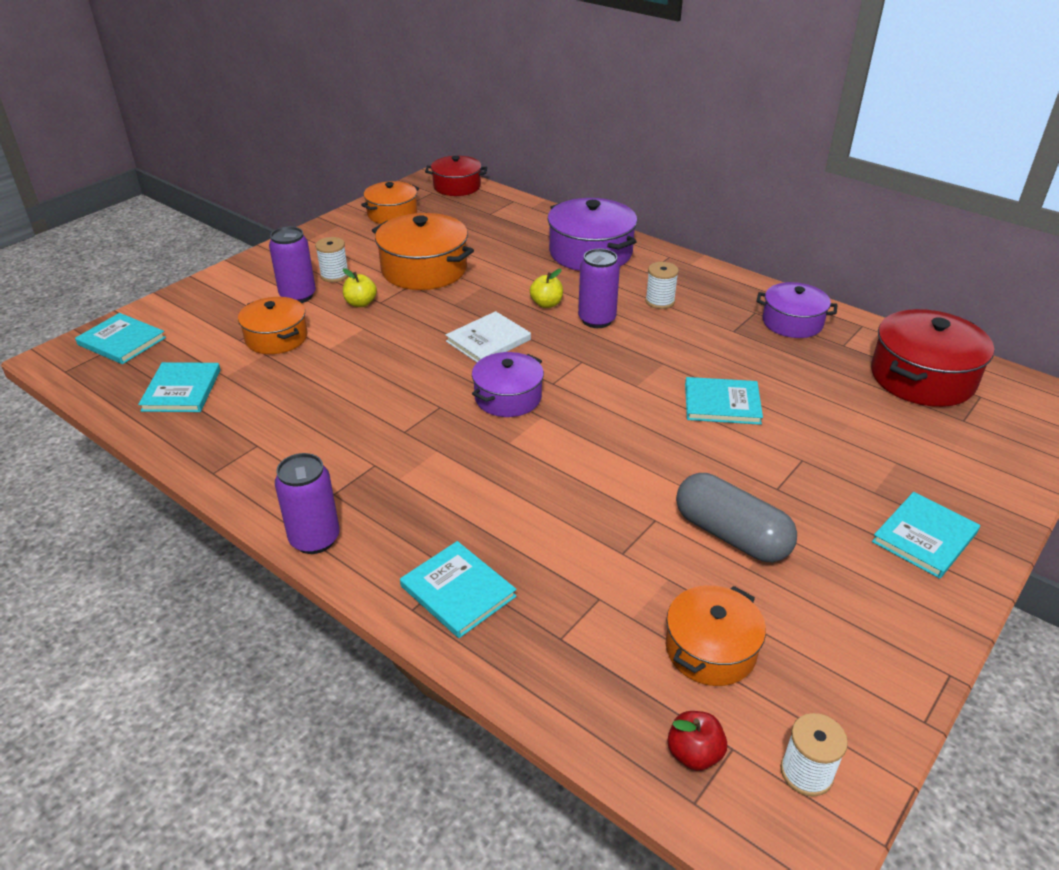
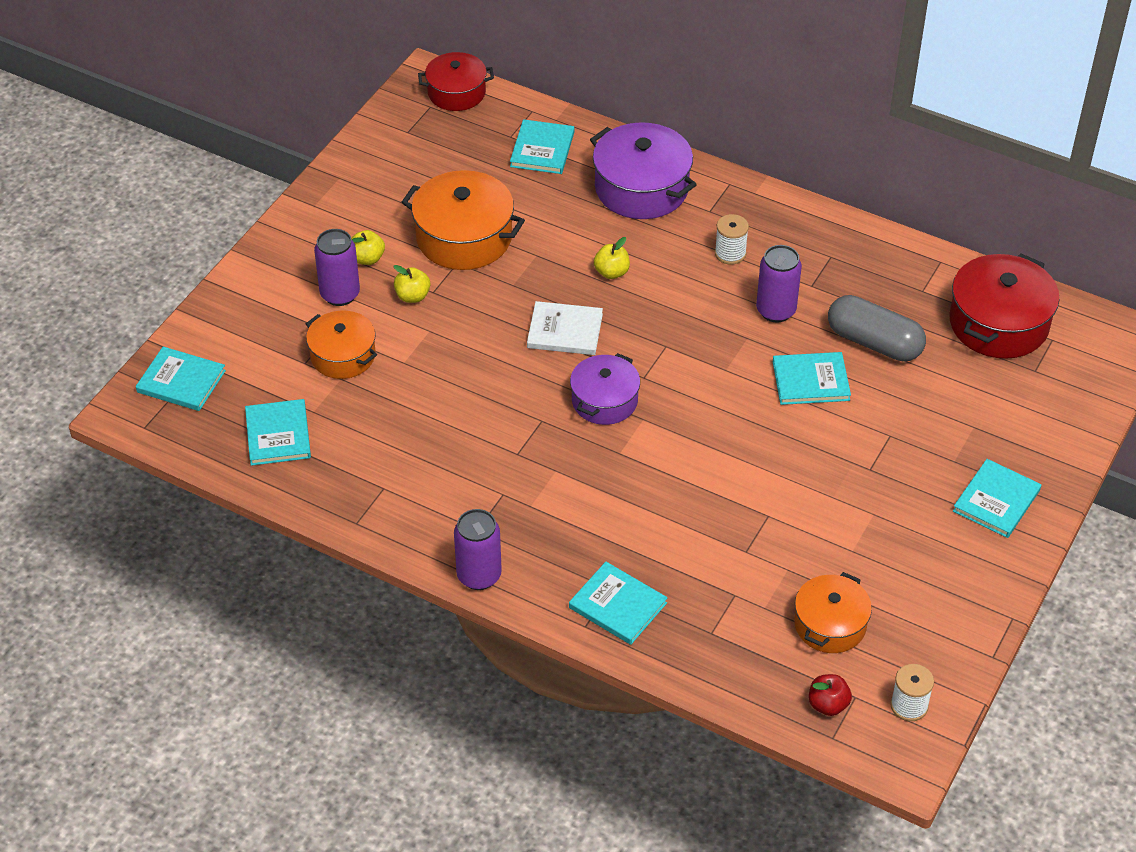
camera: 10 degrees left, 10 degrees up
(334, 275) = (367, 258): white spool -> yellow apple
(392, 214) = (395, 151): orange pot -> none
(488, 341) = (565, 331): white book -> white book turned 60 degrees clockwise
(513, 223) = (542, 149): none -> turquoise book
(597, 320) = (669, 288): purple can -> purple can (776, 310)
(731, 535) = (835, 521): grey capsule -> grey capsule (874, 342)
(792, 322) = (870, 266): purple pot -> none

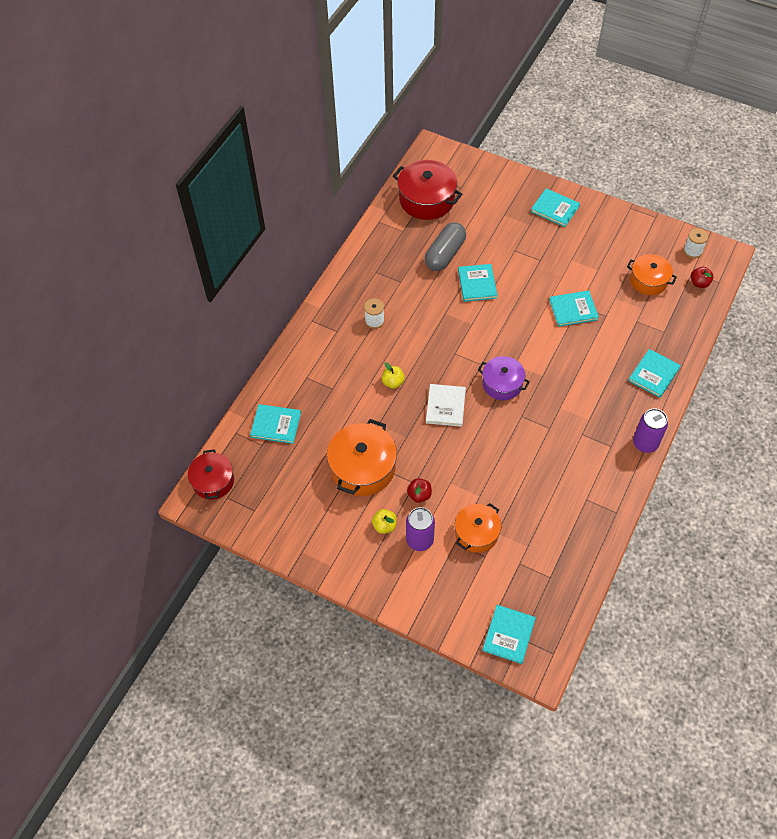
camera: 90 degrees left, 10 degrees up
(278, 435) = (550, 566): turquoise book -> turquoise book (573, 309)
(412, 296) = (419, 495): yellow apple -> red apple
(641, 188) = (315, 367): purple pot -> none
(776, 310) = (422, 299): purple can -> none

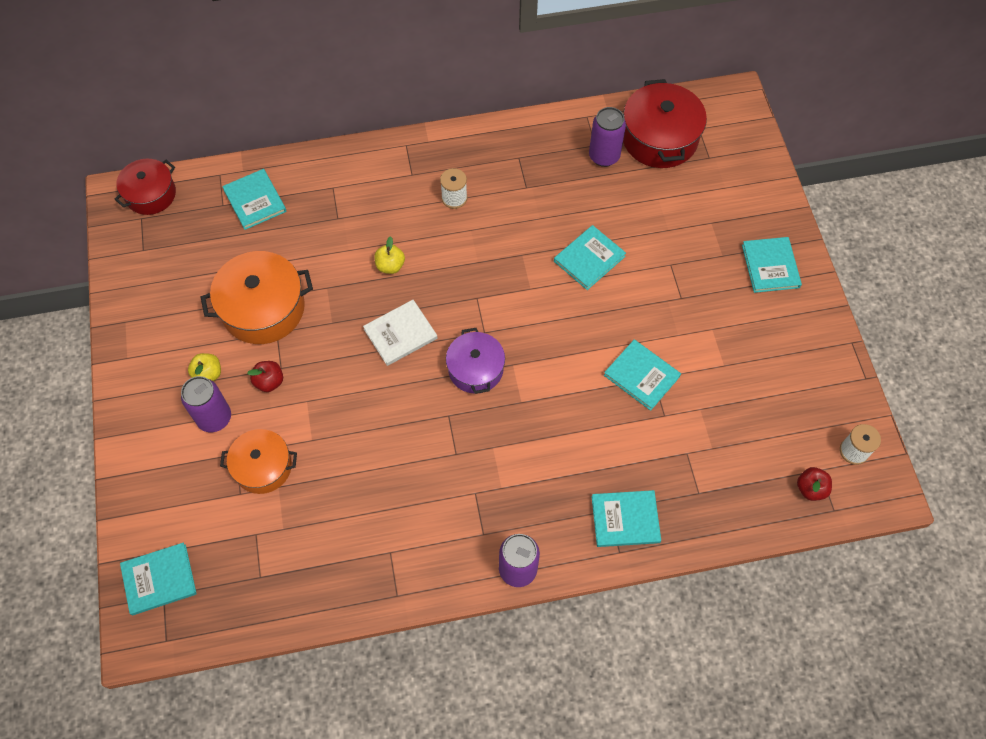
camera: 50 degrees right, 5 degrees up
(414, 232) = (604, 156): none -> purple can
(445, 254) = (601, 203): grey capsule -> none
(648, 280) = (760, 429): orange pot -> none

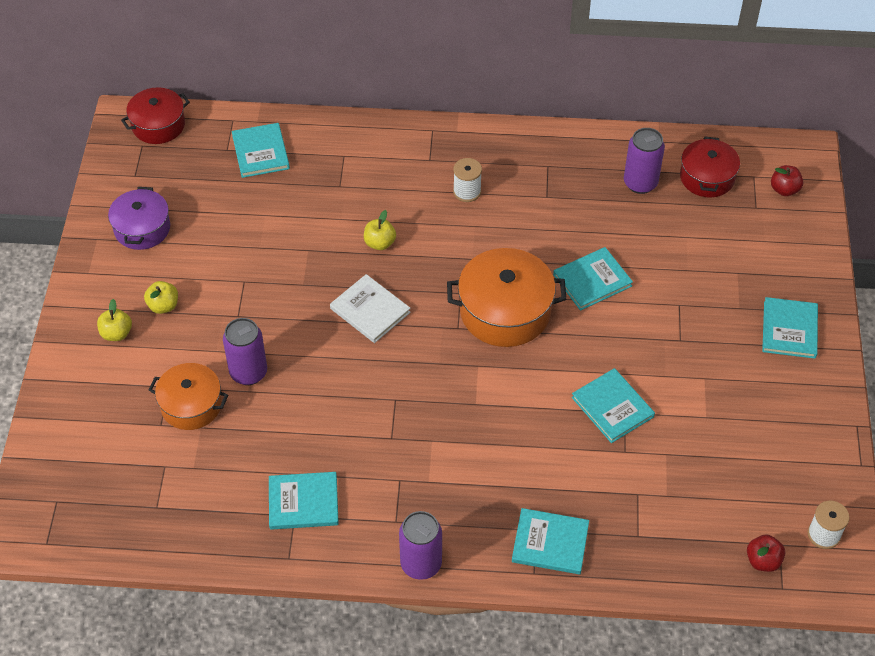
camera: 15 degrees right, 10 degrees down
(159, 579) = (57, 485): turquoise book -> turquoise book (303, 502)
(171, 412) = (116, 333): none -> yellow apple
(214, 418) = (157, 348): purple can -> purple can (248, 372)
(263, 308) = (237, 256): orange pot -> orange pot (505, 311)
(269, 382) = (222, 326): red apple -> red apple (784, 189)
(400, 334) = (370, 310): white book -> white book turned 60 degrees clockwise
(475, 369) = (437, 361): purple pot -> purple pot (142, 228)
(659, 138) = (707, 177): red pot -> red pot, size x0.64

